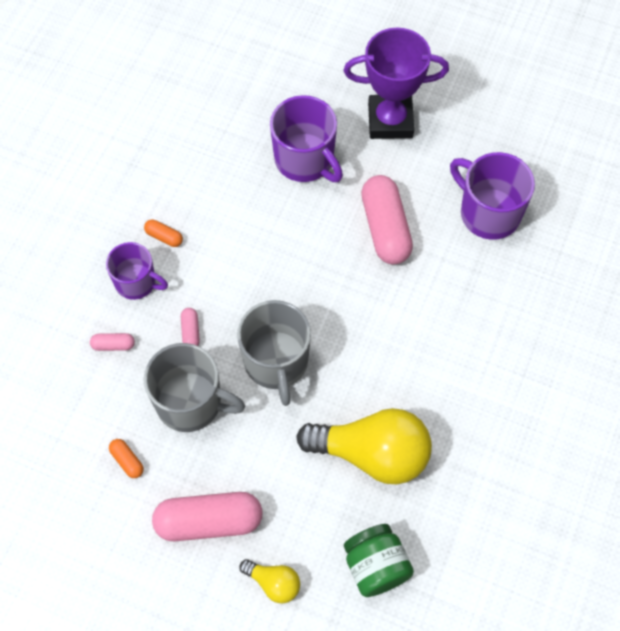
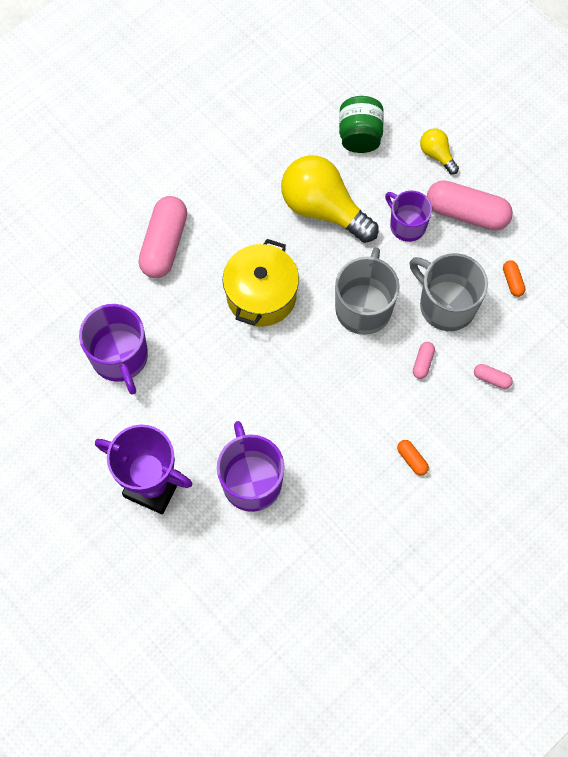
camera: 155 degrees left, 5 degrees up
(136, 282) = (452, 426): purple mug -> purple mug (407, 225)
(385, 228) = (215, 382): pink capsule -> pink capsule (164, 244)
(387, 330) = (261, 295): none -> yellow pot

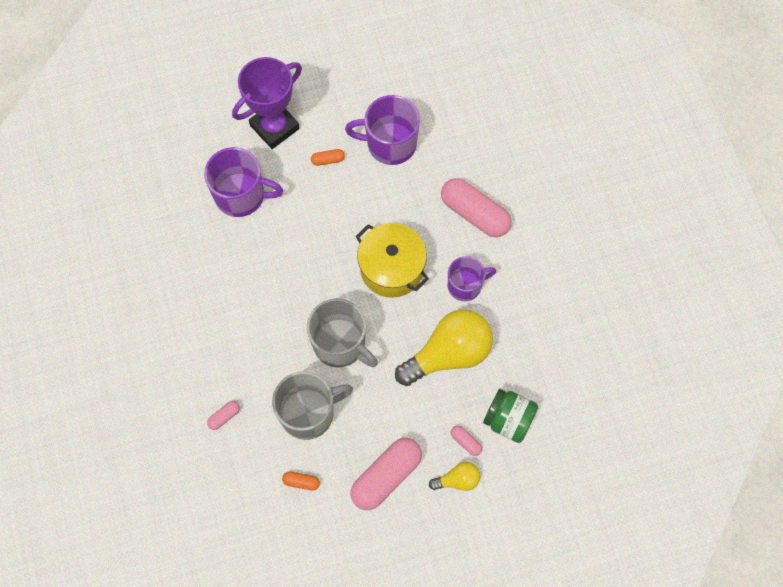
camera: 115 degrees right, 0 degrees up
(407, 225) = (399, 417): purple mug -> purple mug (465, 285)
(412, 459) = (193, 319): orange capsule -> orange capsule (328, 160)
(422, 362) = (267, 368): pink capsule -> pink capsule (465, 442)

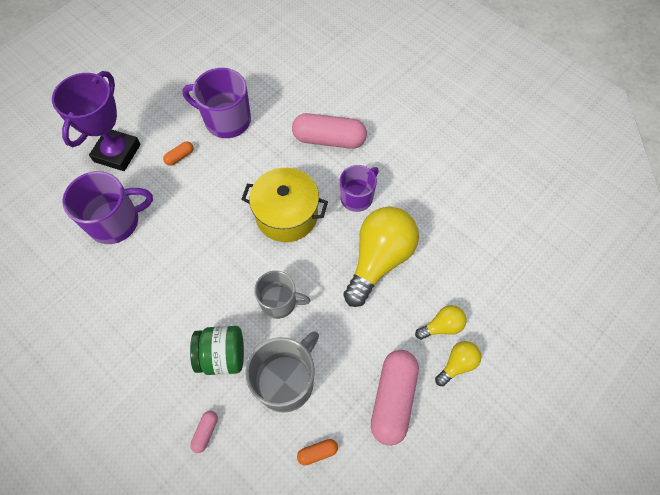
camera: 30 degrees left, 5 degrees down
(340, 344) = (279, 302): grey mug -> grey mug, size x0.66
(390, 144) = (226, 120): purple mug -> purple mug turned 45 degrees clockwise
(465, 442) = (441, 326): pink capsule -> yellow light bulb
(508, 420) = (464, 287): green jar -> green jar (222, 355)

